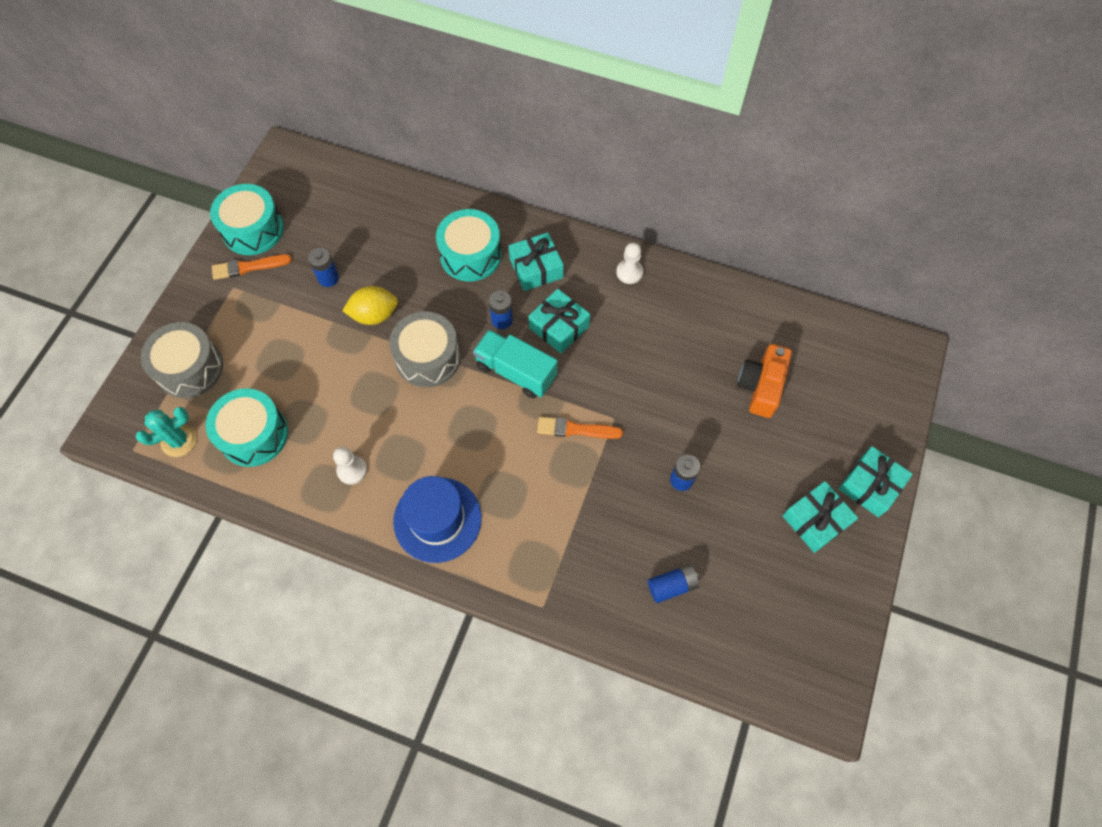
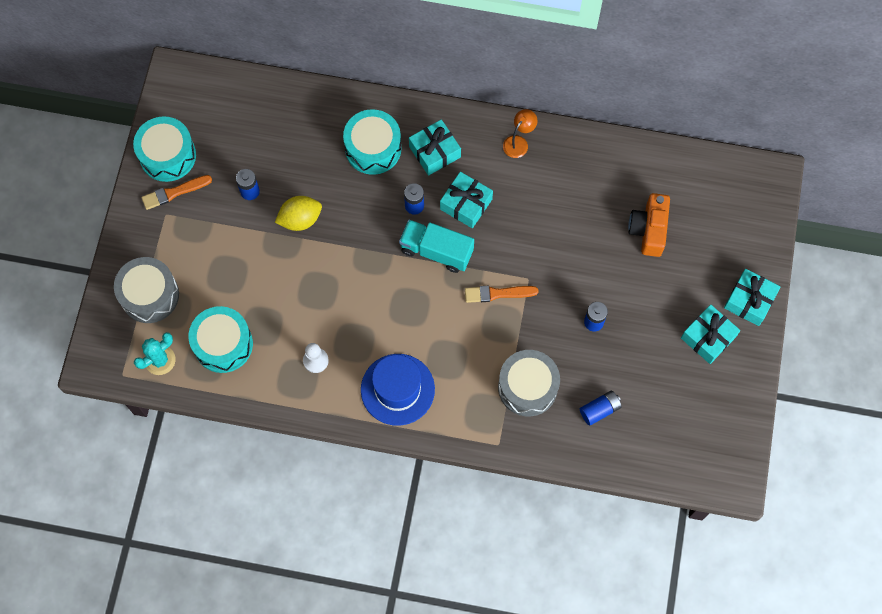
camera: 10 degrees left, 5 degrees up
(428, 358) = (357, 251): grey drum -> grey drum (527, 387)
(629, 272) = (518, 142): white pawn -> orange lamp

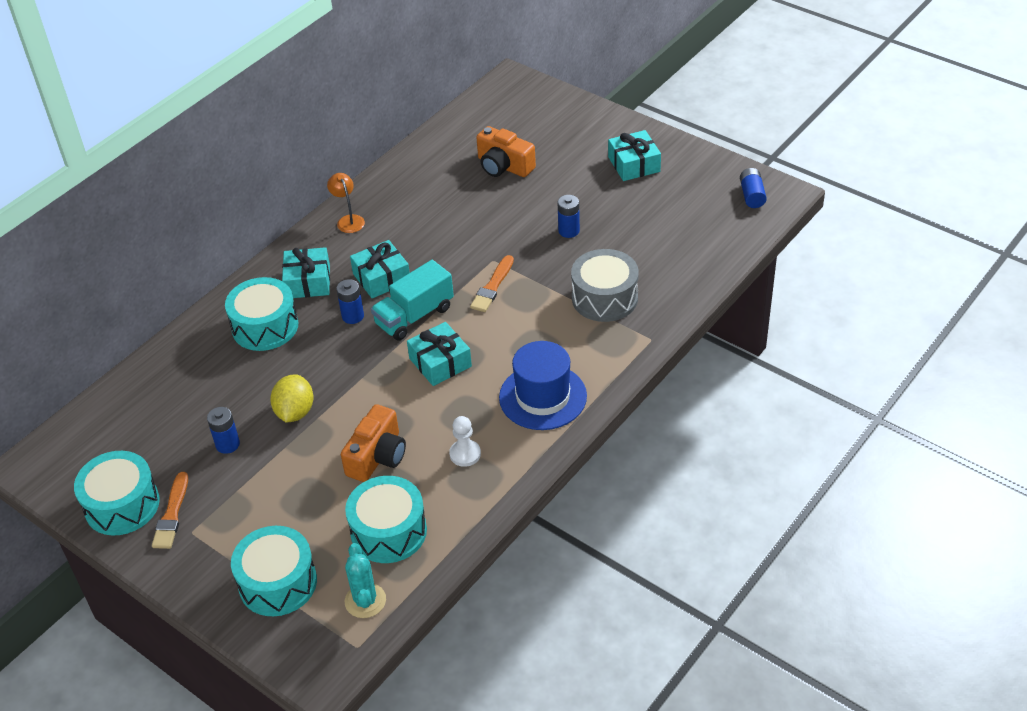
camera: 60 degrees left, 25 degrees down
(150, 295) = (278, 583): grey drum -> turquoise drum
(285, 300) = (377, 456): none -> orange camera
(599, 410) = (660, 256): blue battery -> blue battery (752, 195)
(749, 301) = (616, 129): turquoise gift -> turquoise gift (440, 362)

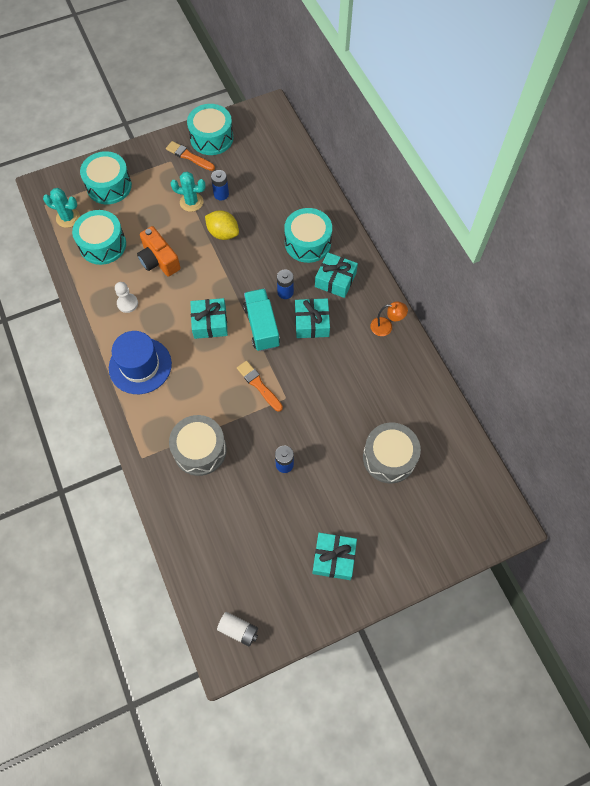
camera: 115 degrees right, 20 degrees up
(258, 470) = (191, 202): none -> turquoise cactus
(504, 166) = (389, 457): orange camera -> grey drum
(752, 195) = (238, 630): blue battery -> white battery

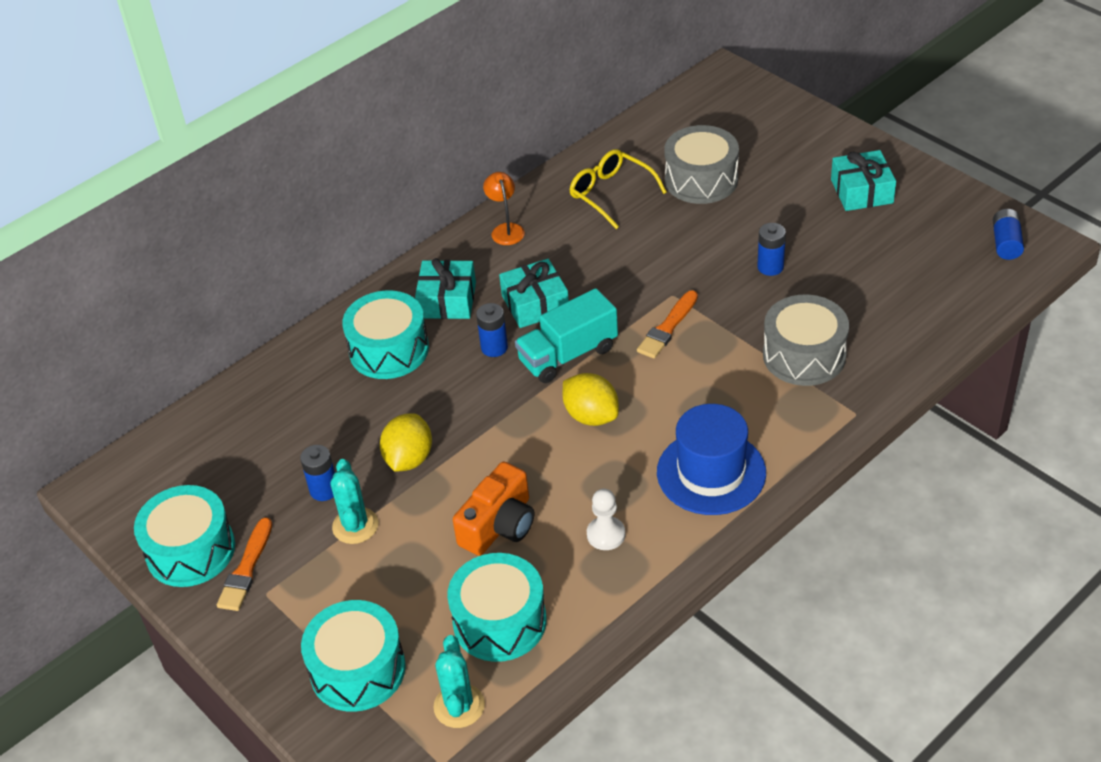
camera: 105 degrees left, 20 degrees down
(210, 323) = (591, 416): turquoise gift -> yellow lemon
(238, 630) = (1006, 243): white battery -> blue battery
(397, 397) = (610, 193): none -> yellow glasses

